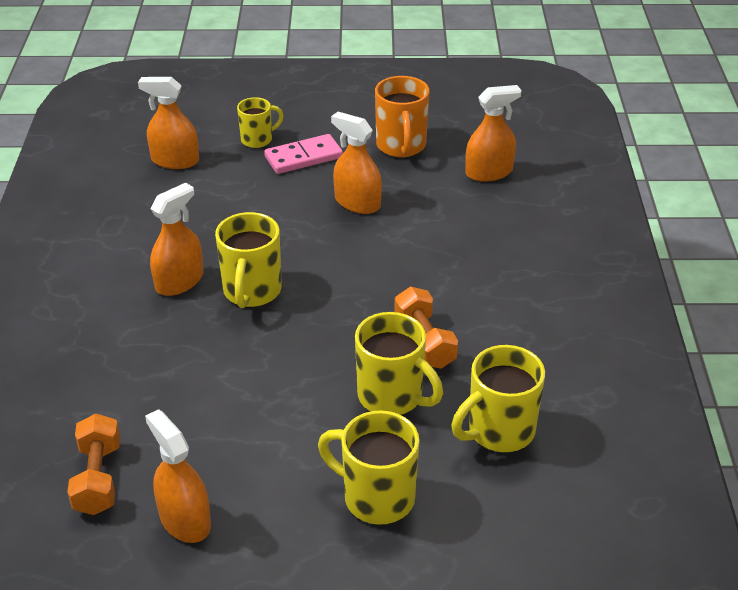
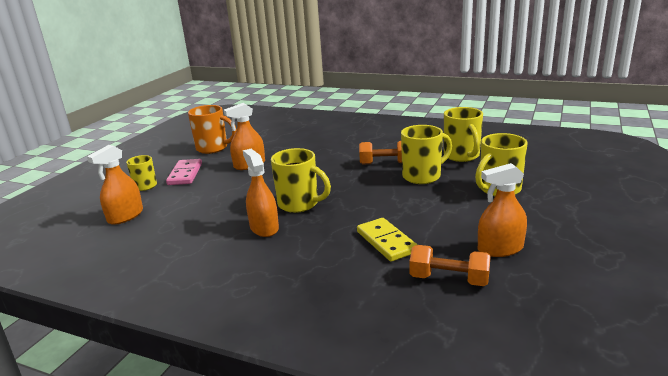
camera: 65 degrees left, 15 degrees down
(174, 401) = (386, 242): none -> yellow domino
(489, 172) = (264, 132): orange spray bottle -> none

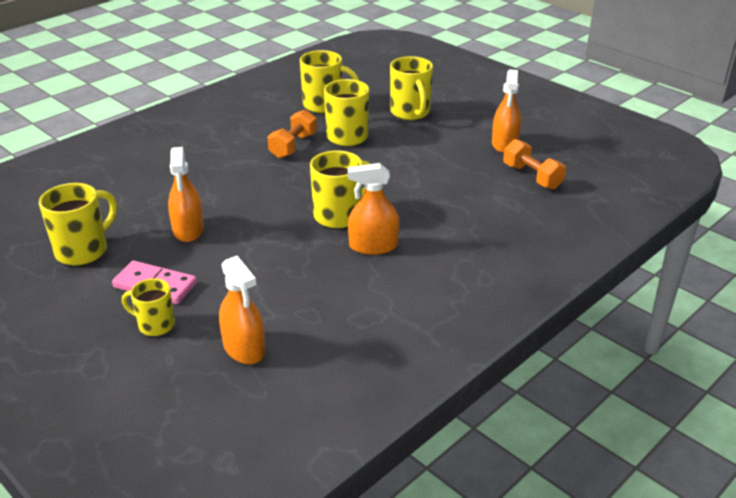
camera: 70 degrees left, 10 degrees up
(213, 148) = (83, 250): orange mug -> yellow mug
(386, 242) = (456, 187): yellow domino -> none
(449, 279) = (532, 177): orange dumbbell -> orange dumbbell turned 75 degrees counterclockwise

